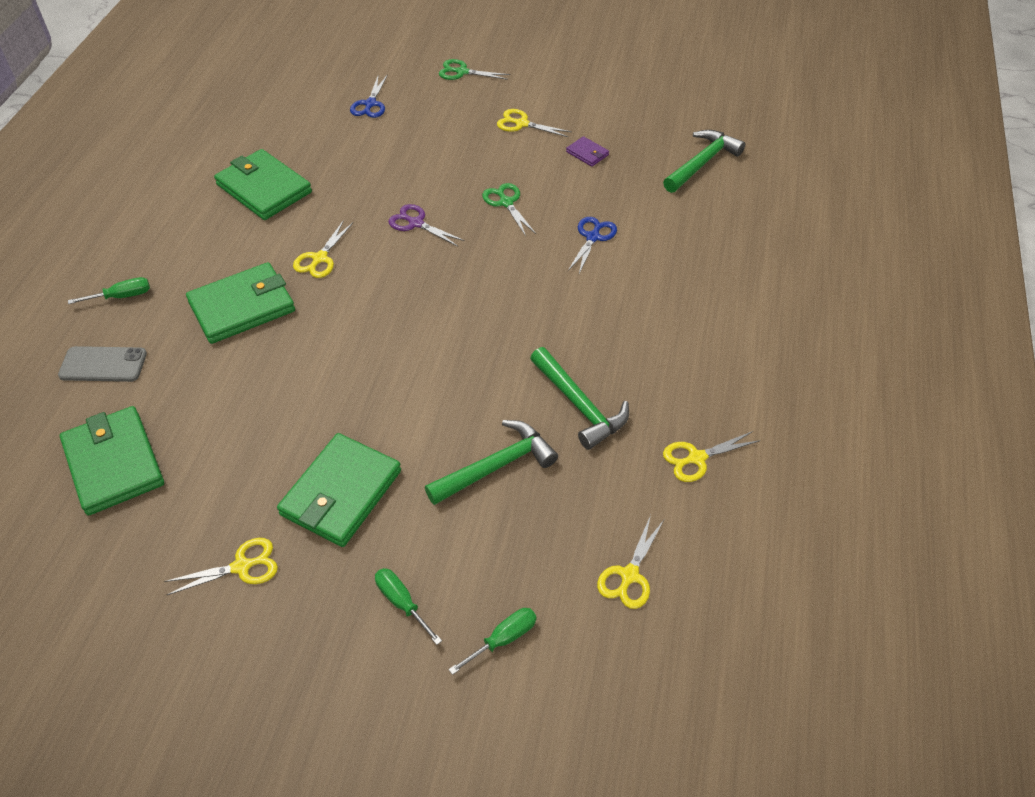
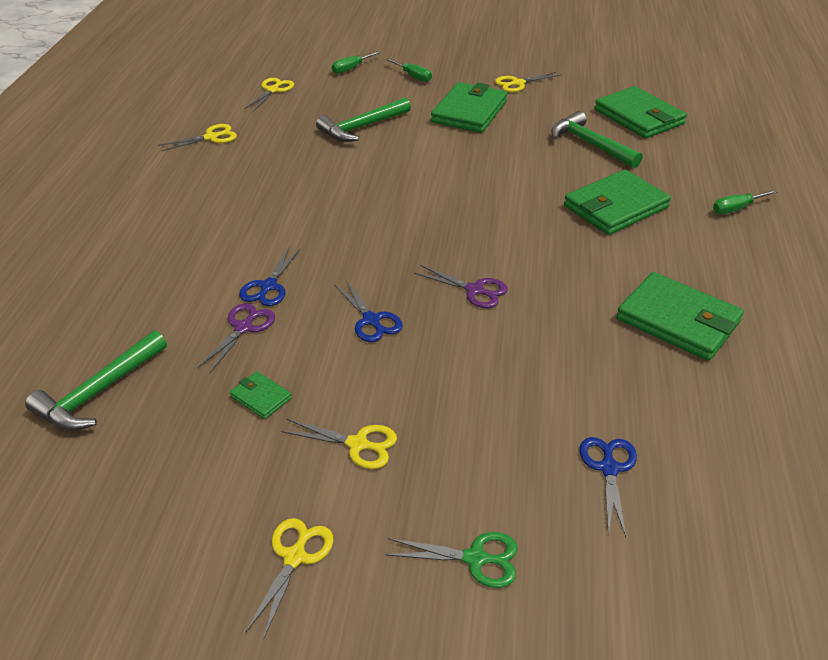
camera: 175 degrees right, 10 degrees down
(103, 364) = (702, 164): grey phone -> none
(320, 258) = (565, 250): yellow scissors -> yellow scissors (294, 557)
(506, 203) = (371, 320): green scissors -> blue scissors
(579, 405) = (297, 159): green hammer -> green hammer (590, 144)
(587, 153) = (261, 397): purple wallet -> green wallet
(608, 202) = (243, 328): none -> purple scissors

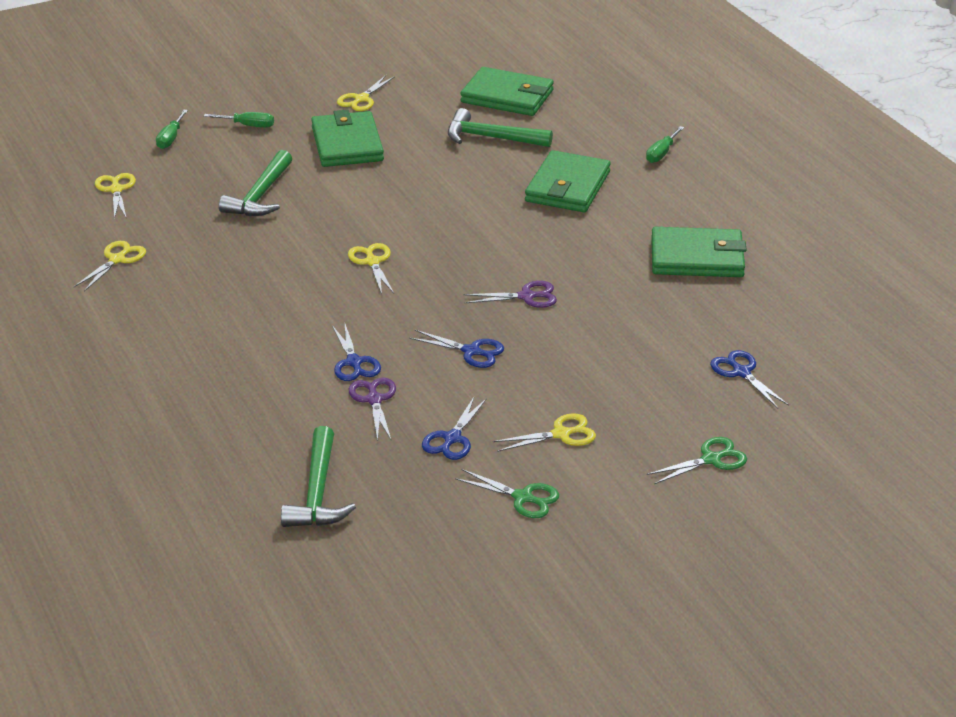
camera: 35 degrees left, 5 degrees down
(248, 495) = (522, 497): none -> green scissors
(261, 397) = (452, 438): green wallet -> blue scissors
(294, 557) = (597, 513): yellow scissors -> yellow scissors (372, 262)

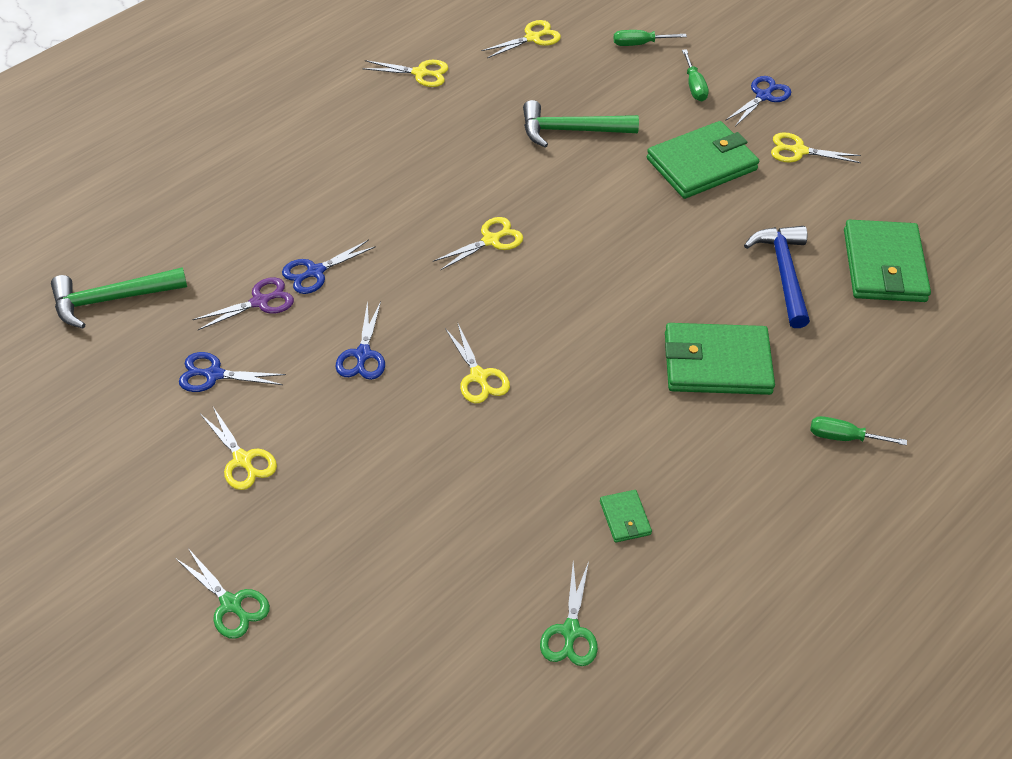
camera: 70 degrees right, 15 degrees up
(491, 138) = (783, 273): green hammer -> blue hammer
(522, 497) = (133, 451): green scissors -> green scissors (570, 631)
(526, 296) = (478, 376): purple scissors -> yellow scissors
(697, 257) = (625, 518): green wallet -> green wallet, size x0.45
(741, 372) = (403, 605): blue scissors -> blue scissors (763, 96)

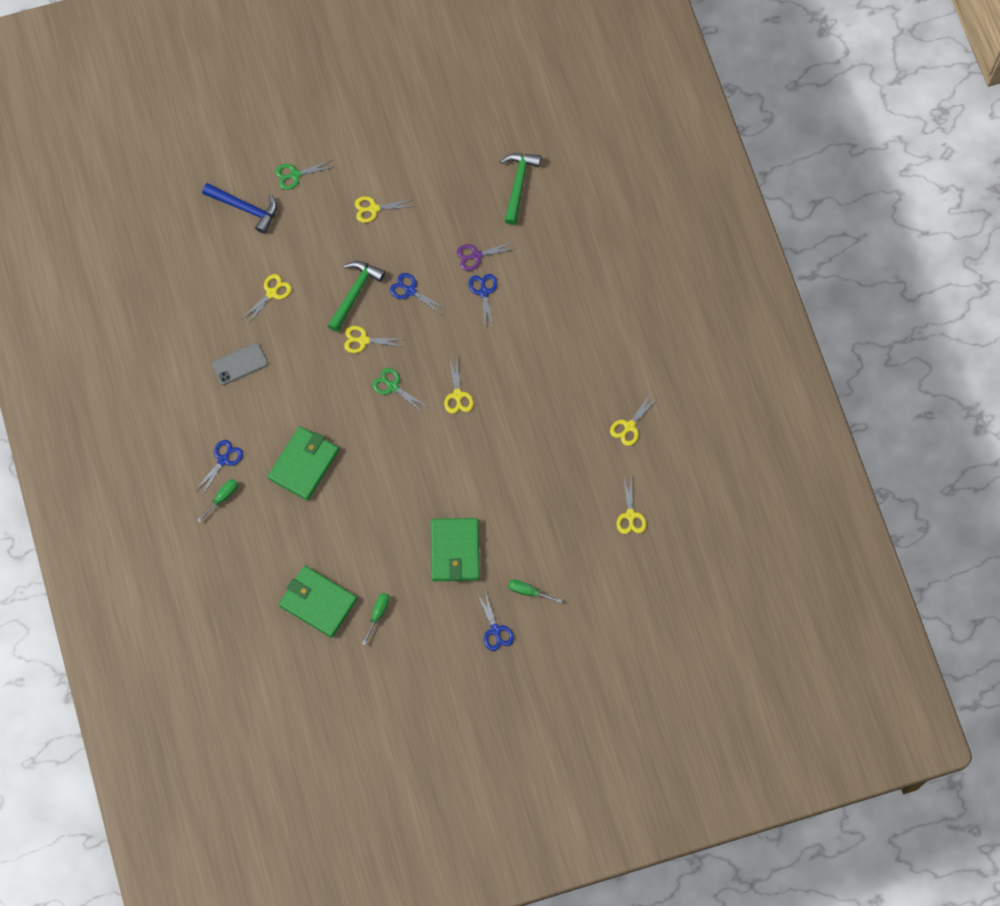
camera: 120 degrees right, 20 degrees up
(214, 374) = (436, 215): blue scissors -> blue scissors (223, 460)
(260, 302) = (476, 255): purple scissors -> purple scissors turned 75 degrees clockwise
(570, 631) = (197, 308): green scissors -> green scissors (393, 386)
(571, 130) = (526, 490): green hammer -> green hammer (355, 293)
(625, 518) = (239, 364): green wallet -> grey phone
(639, 44) = (589, 582): green screwdriver -> green screwdriver (378, 614)
(783, 273) = (344, 541): blue hammer -> blue hammer (245, 208)
(799, 151) = (434, 618): yellow scissors -> yellow scissors (271, 293)

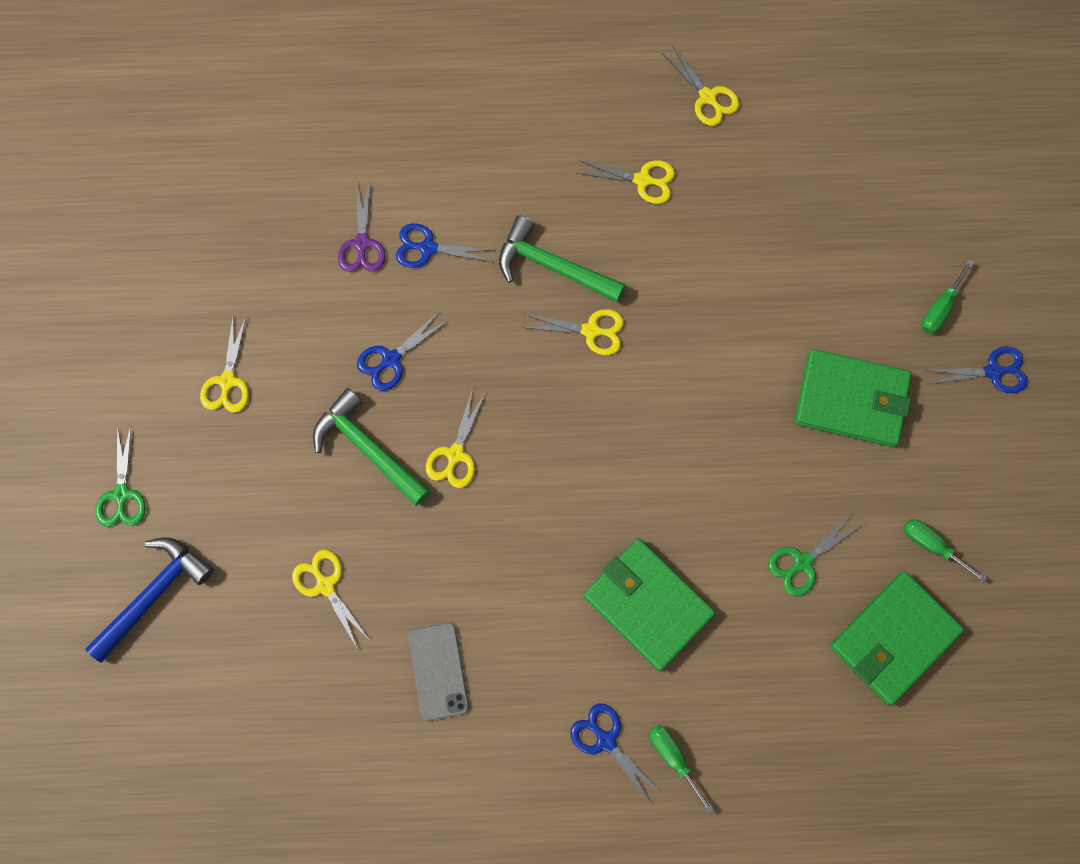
camera: 75 degrees left, 5 degrees up
(393, 386) = (549, 427): green scissors -> green scissors (803, 562)
(518, 184) = (261, 151): green hammer -> green hammer (552, 266)
(630, 515) = (849, 132): yellow scissors -> yellow scissors (642, 180)

